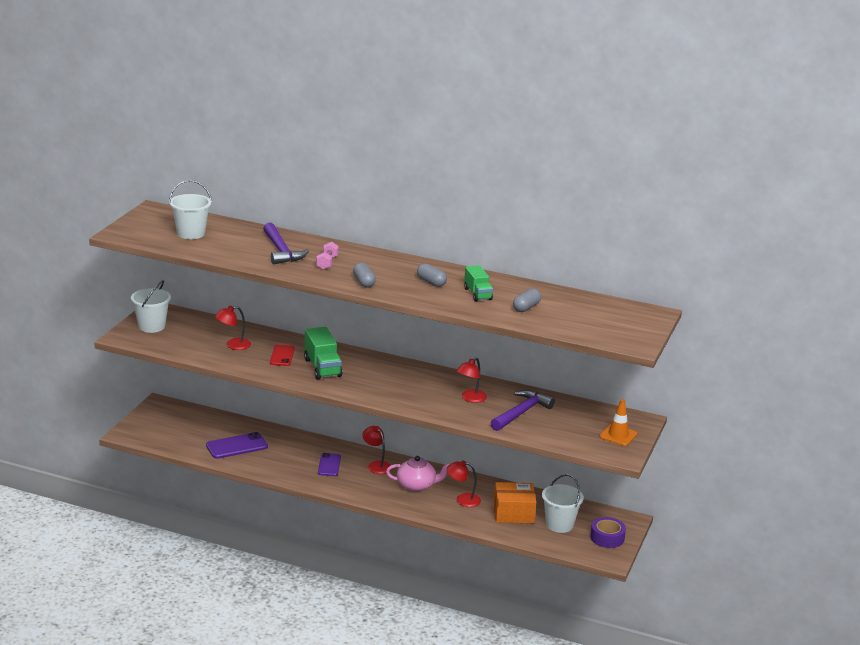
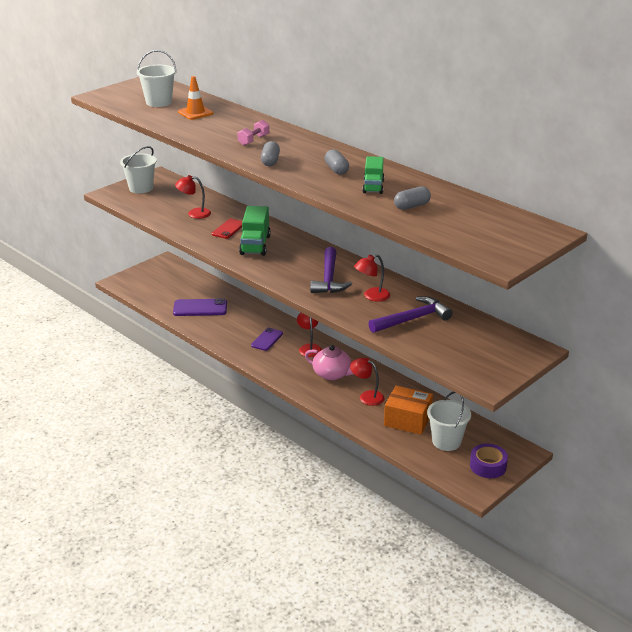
camera: 25 degrees right, 5 degrees up
(281, 251) = (222, 125): purple hammer -> purple hammer (329, 279)
(618, 435) = (498, 361): orange traffic cone -> orange traffic cone (195, 113)

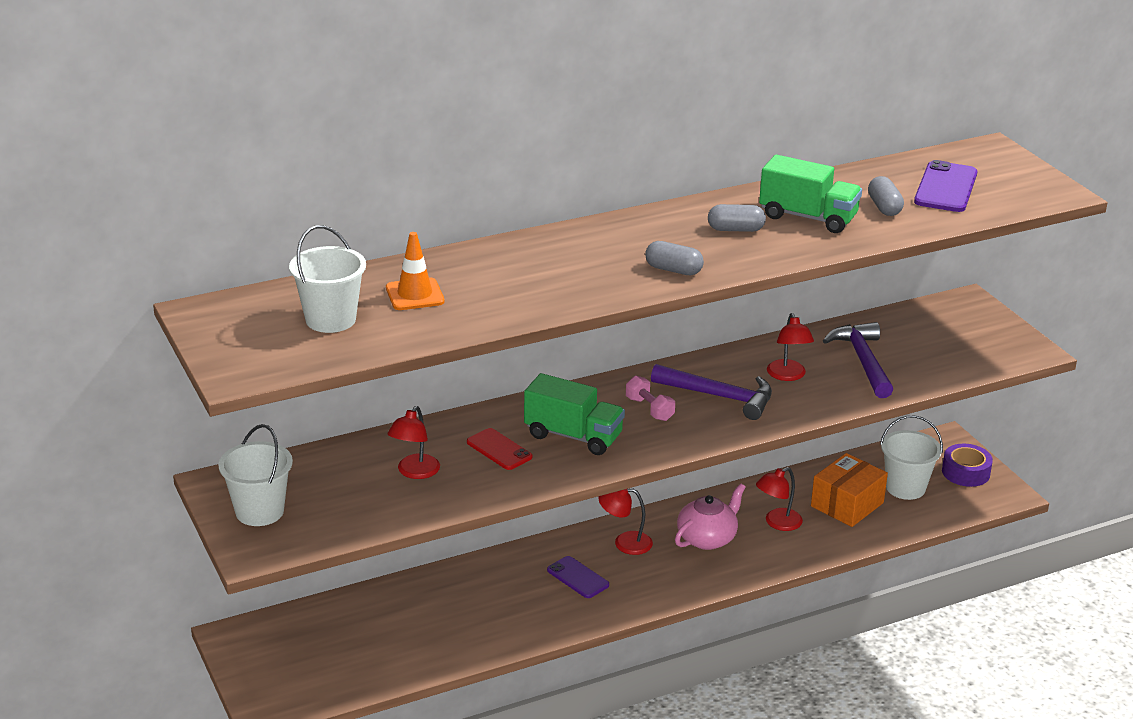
camera: 70 degrees left, 0 degrees up
(200, 308) = (433, 627): purple phone -> purple phone (945, 188)
(253, 140) = (579, 268): pink dumbbell -> pink dumbbell (649, 409)
(373, 186) = (808, 217): green truck -> green truck, size x1.51

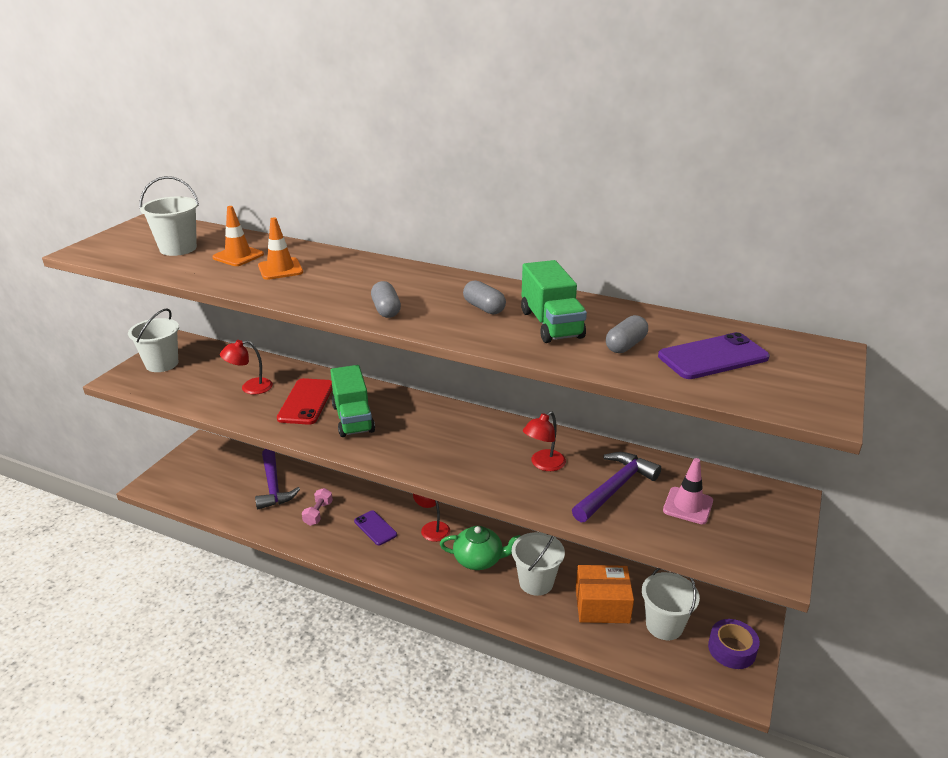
camera: 50 degrees right, 0 degrees up
(491, 285) = (280, 269): none -> orange traffic cone
(499, 449) = (306, 402): red phone -> red phone, size x1.51
(577, 578) = (375, 528): purple phone -> purple phone turned 45 degrees counterclockwise
(649, 409) = (421, 430): pink dumbbell -> pink dumbbell (318, 513)
(707, 538) = (479, 559): pink teapot -> green teapot
(720, 397) = (475, 449): purple hammer -> purple hammer (273, 486)
(777, 523) = (536, 582): red lamp -> white bucket
(924, 344) = (688, 506): none -> pink traffic cone

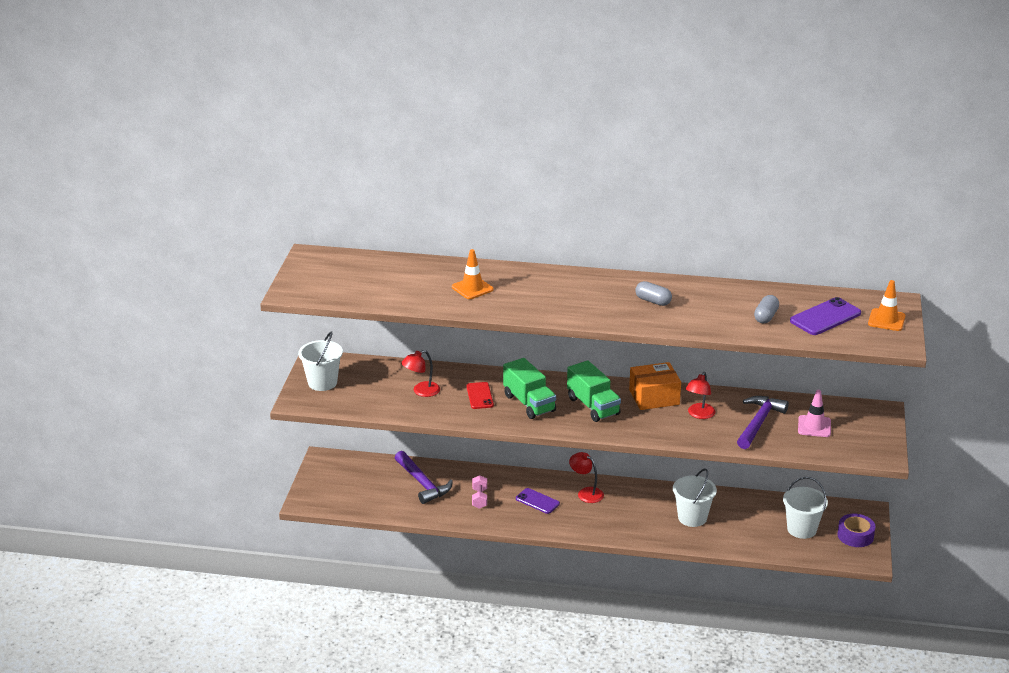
camera: 15 degrees left, 0 degrees up
(178, 248) = (367, 280): white bucket -> none
(238, 256) = (425, 280): orange traffic cone -> orange traffic cone (886, 320)
(306, 402) = (480, 396): red phone -> red phone, size x0.66
(386, 310) = (584, 312): grey capsule -> none
(479, 559) = (638, 509): green teapot -> none
(551, 324) = (708, 308): green truck -> green truck (593, 406)
(602, 605) = (750, 524): orange box -> orange box (654, 397)

